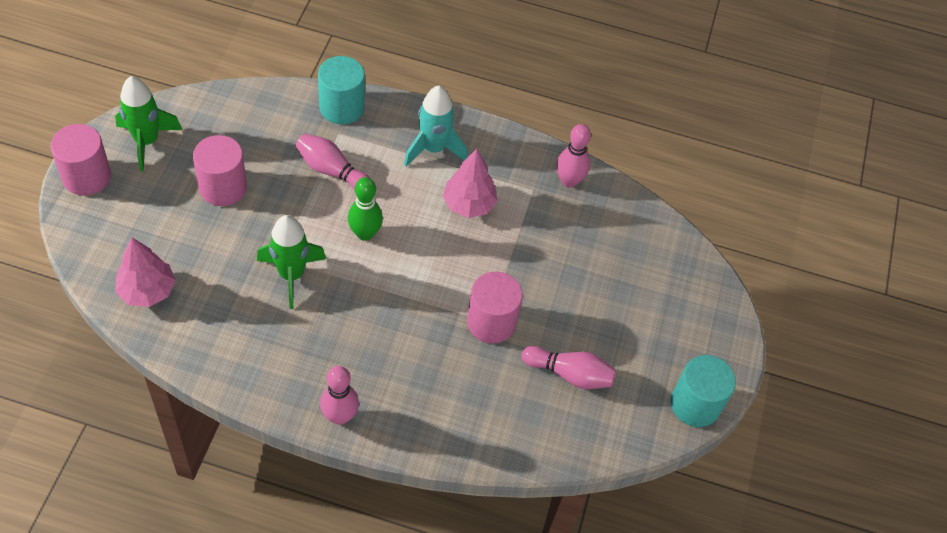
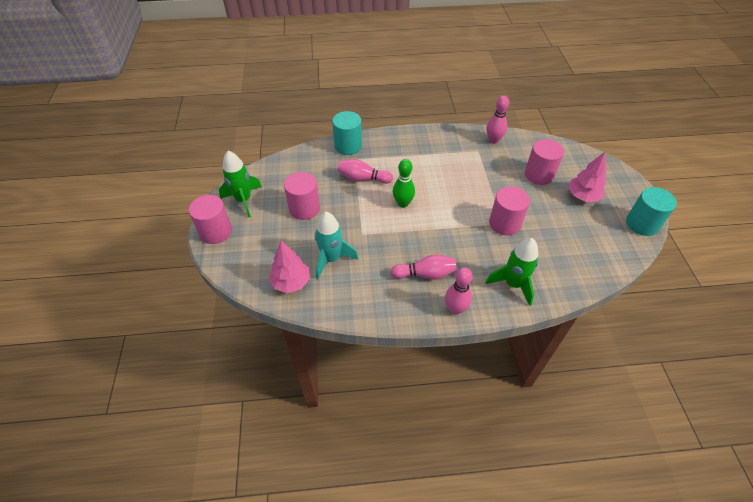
camera: 15 degrees left, 5 degrees down
(291, 275) = (374, 240): green rocket -> green rocket (513, 284)
(433, 149) = (412, 149): turquoise rocket -> turquoise rocket (331, 259)
(469, 204) = (449, 169): pink tree -> pink tree (583, 196)
(569, 374) = (566, 234): pink bowling pin -> pink bowling pin (425, 274)
(598, 266) = (539, 175): none -> pink cylinder

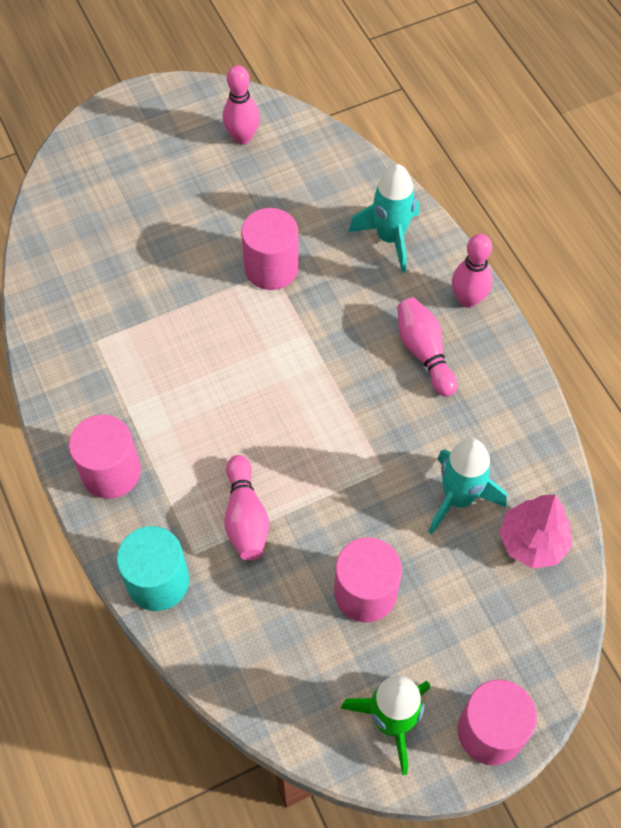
camera: 110 degrees left, 10 degrees up
(403, 203) = (285, 428): green bowling pin -> none
(493, 140) = (57, 321): pink bowling pin -> pink bowling pin (242, 137)
(513, 284) = (390, 238): green rocket -> turquoise rocket
(539, 175) = (133, 237): pink cylinder -> pink cylinder (111, 472)
(583, 196) = (167, 172): pink tree -> none
(642, 224) = (201, 98): turquoise cylinder -> none

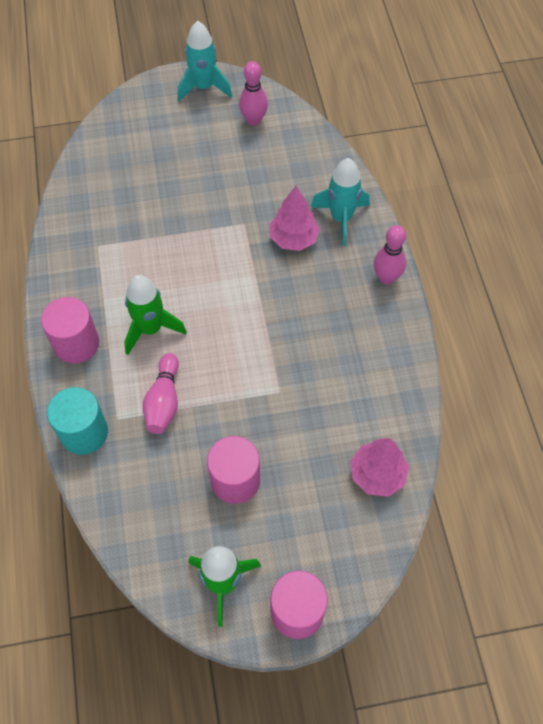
camera: 15 degrees right, 0 degrees up
(199, 430) = (151, 329): none -> green rocket
(271, 268) = (244, 221): pink cylinder -> none
(340, 276) = (293, 238): none -> pink tree
(424, 352) = (339, 310): pink bowling pin -> none
(458, 498) = (330, 427): turquoise rocket -> turquoise rocket (204, 87)

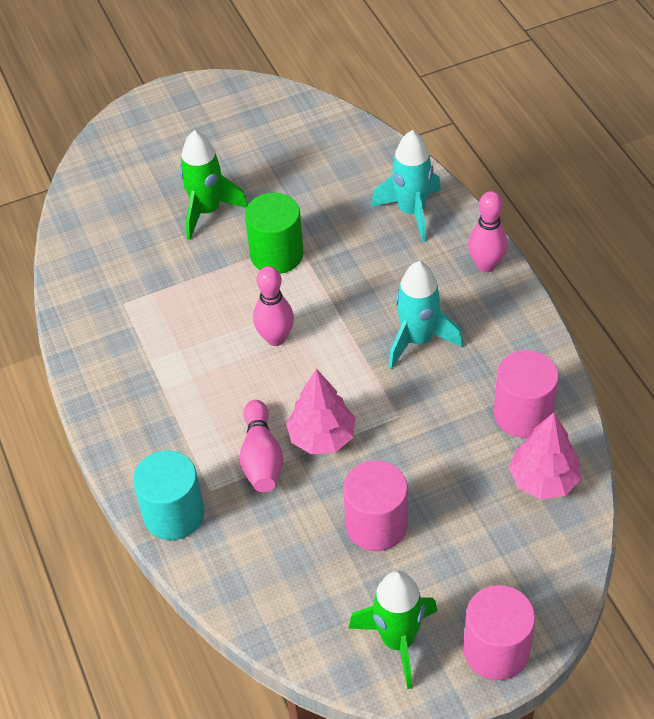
camera: 10 degrees left, 10 degrees down
(76, 344) = (132, 418): pink cylinder -> pink cylinder (523, 414)
(151, 329) = (219, 381): green rocket -> green rocket (207, 211)
(204, 87) = (198, 101): turquoise rocket -> turquoise rocket (418, 340)
(226, 231) = (276, 254): none -> green cylinder
(253, 120) = (271, 125): pink bowling pin -> pink bowling pin (275, 338)
(293, 238) = (361, 245): pink tree -> pink tree (322, 437)

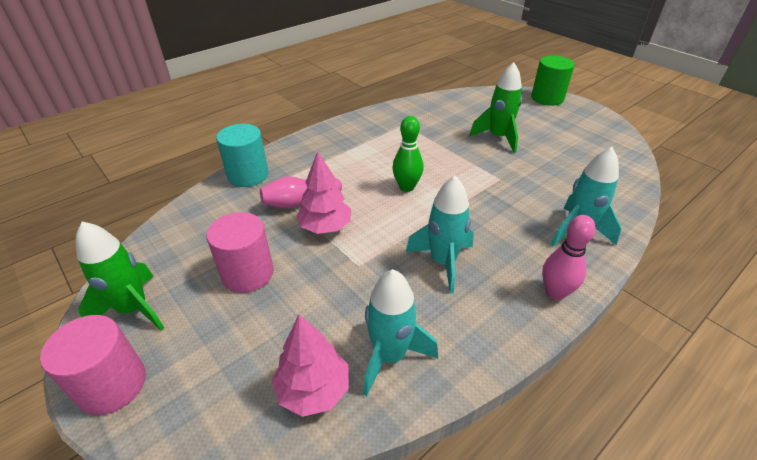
camera: 70 degrees right, 10 degrees down
(275, 338) = (406, 187): pink bowling pin -> green bowling pin
(276, 254) = (482, 172): green cylinder -> green cylinder (547, 98)
(523, 414) = (390, 356): pink cylinder -> turquoise rocket

